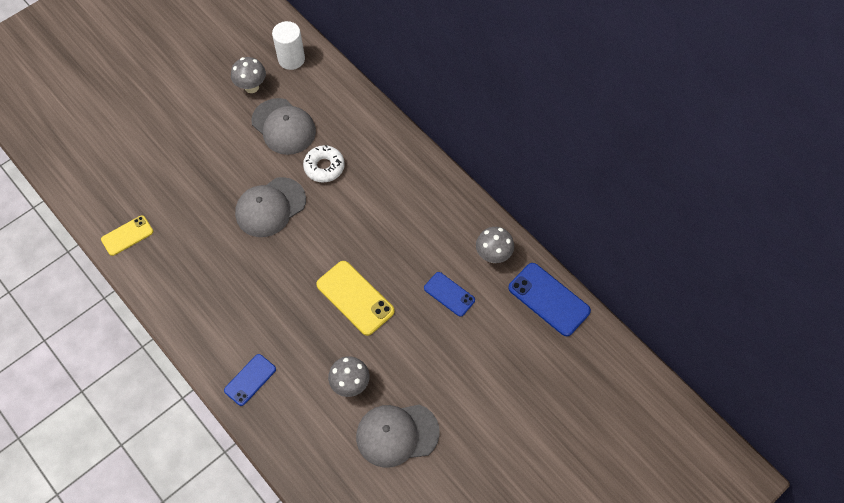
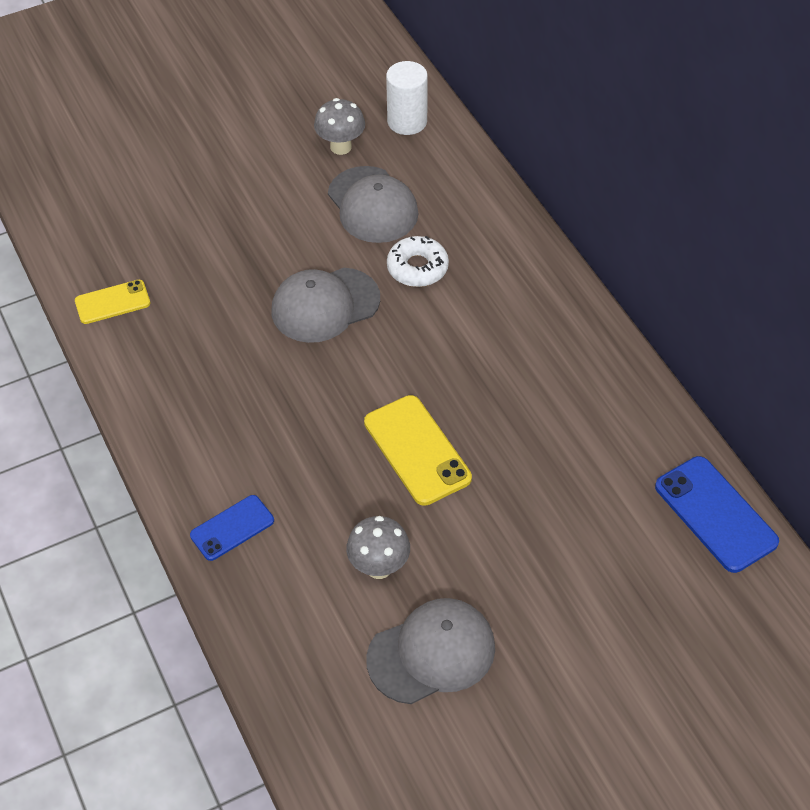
camera: 15 degrees right, 10 degrees down
(397, 434) = (431, 653): grey cap -> grey cap turned 150 degrees clockwise
(449, 294) = (561, 475): blue phone -> none
(493, 255) = (642, 435): grey mushroom -> none

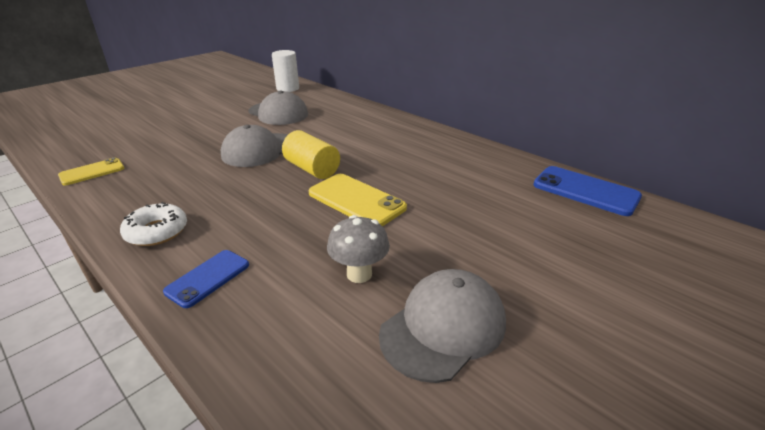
camera: 20 degrees left, 20 degrees down
(341, 147) = (251, 99): grey mushroom -> none
(382, 369) = (312, 169): none -> yellow cylinder
(417, 268) = (316, 129): white donut -> white donut (157, 231)

